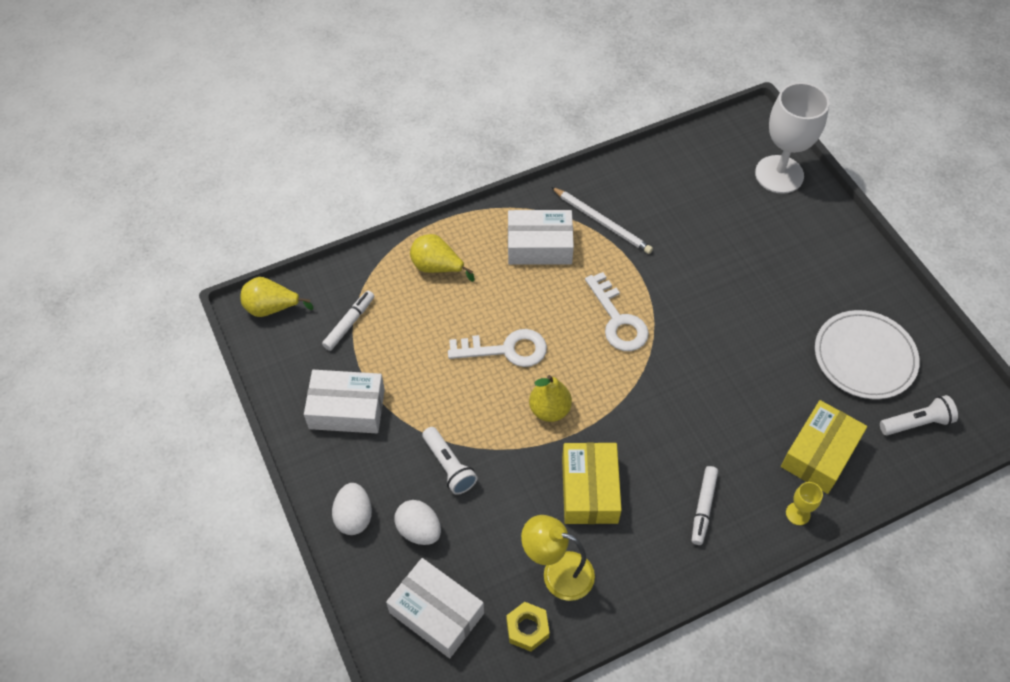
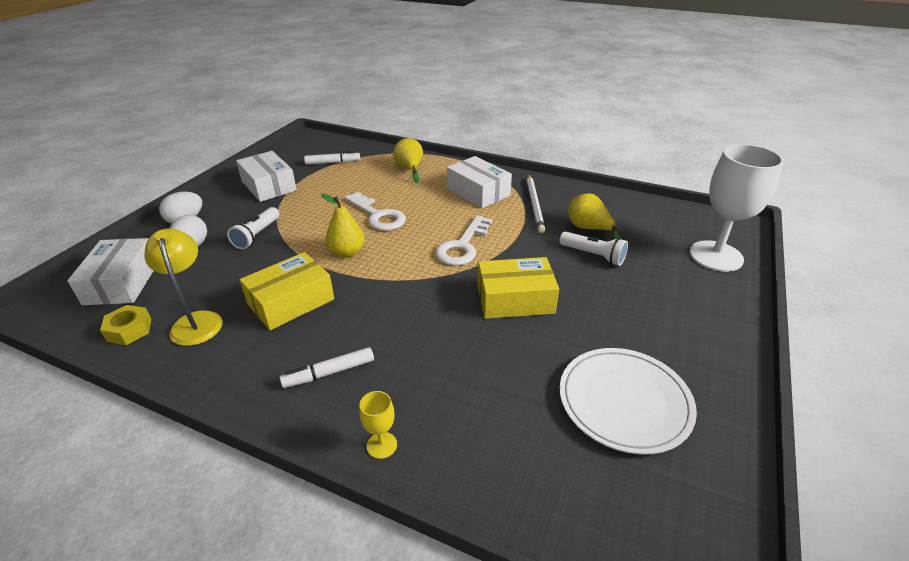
camera: 50 degrees right, 20 degrees down
(272, 308) = (316, 141): yellow pear -> yellow pear (588, 229)
(819, 453) = (471, 425): yellow box -> yellow box (515, 299)
(916, 423) = (604, 492): white flashlight -> white flashlight (593, 255)

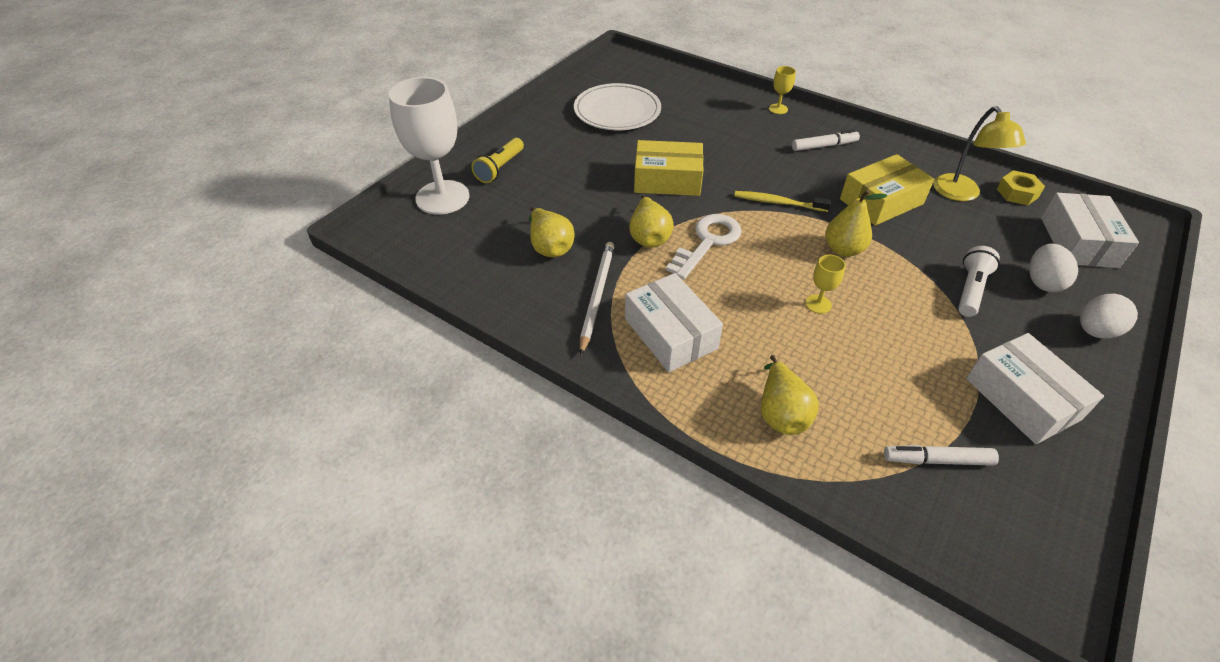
camera: 170 degrees left, 10 degrees up
(378, 215) = (818, 304): white key -> yellow goblet
(398, 288) = (778, 203): none -> yellow toothbrush
(513, 244) = (649, 237): none -> yellow pear
(593, 255) = (567, 213): white flashlight -> none
(695, 291) = (500, 168): none -> yellow flashlight

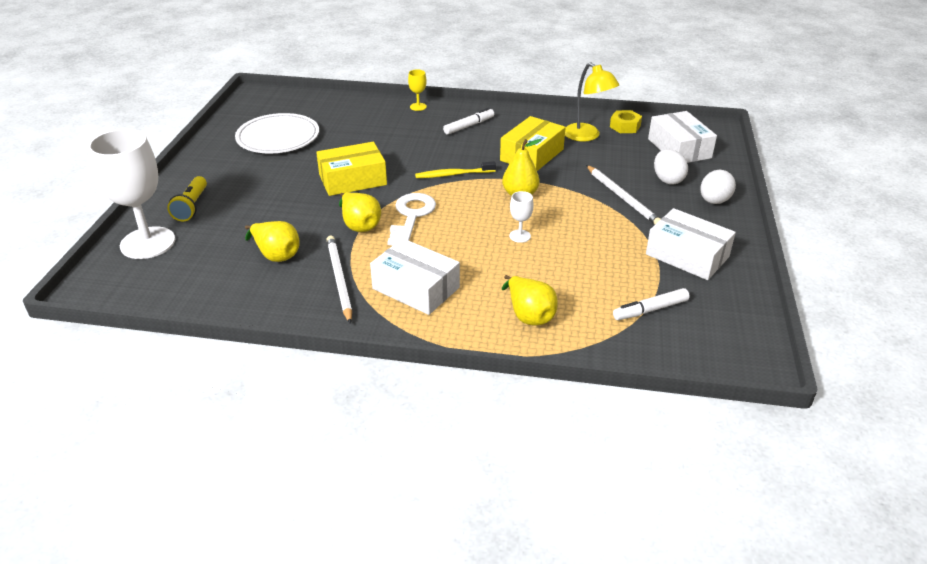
camera: 25 degrees left, 10 degrees down
(818, 304) = (520, 236): yellow goblet -> white goblet
(970, 290) = (622, 197): white flashlight -> white pencil

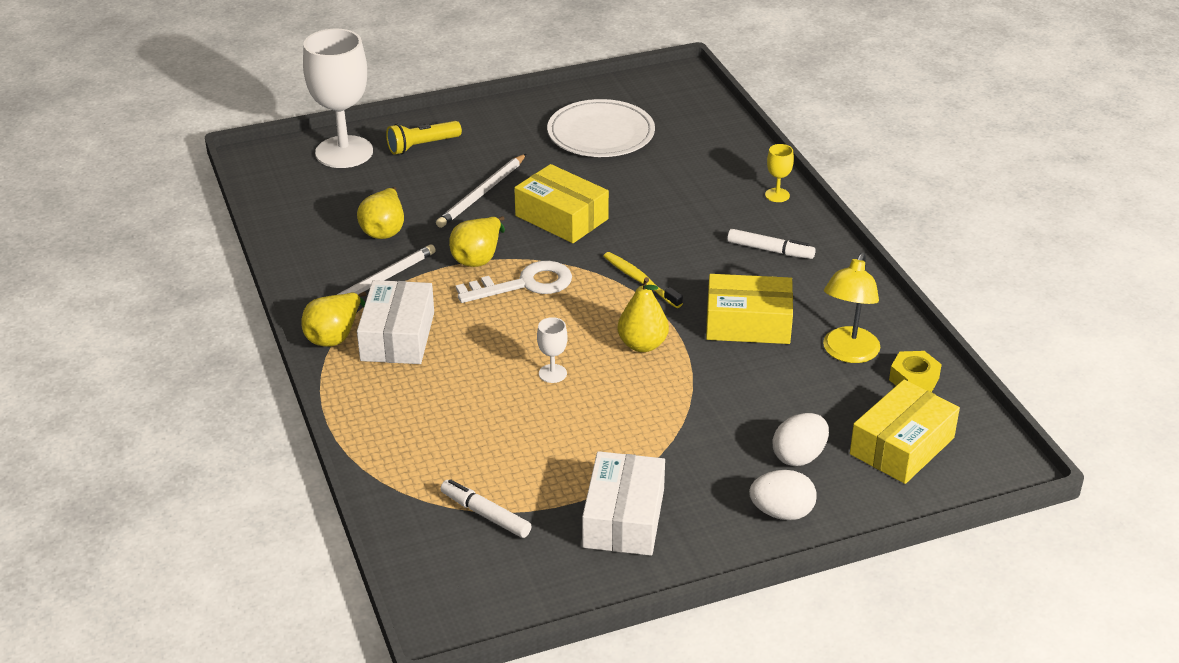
camera: 60 degrees right, 0 degrees up
(529, 315) = (409, 427): yellow pear -> yellow pear (335, 336)
(622, 197) = (714, 429): white pencil -> white pencil (482, 194)
(679, 148) = (902, 446): white box -> yellow box

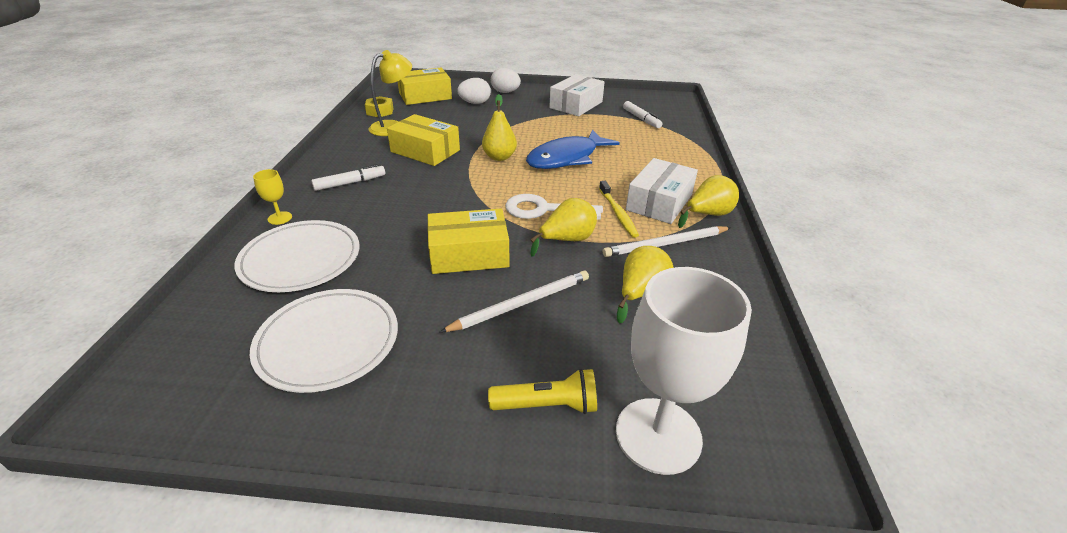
camera: 155 degrees left, 0 degrees up
(552, 373) = (566, 158): white goblet -> blue fish
(561, 217) = (469, 254): yellow box -> yellow box turned 75 degrees counterclockwise
(640, 281) = (460, 189): yellow toothbrush -> yellow toothbrush (618, 213)
(700, 171) = (301, 259): none -> white plate
(770, 250) = (350, 183): white marker -> white marker turned 105 degrees clockwise

